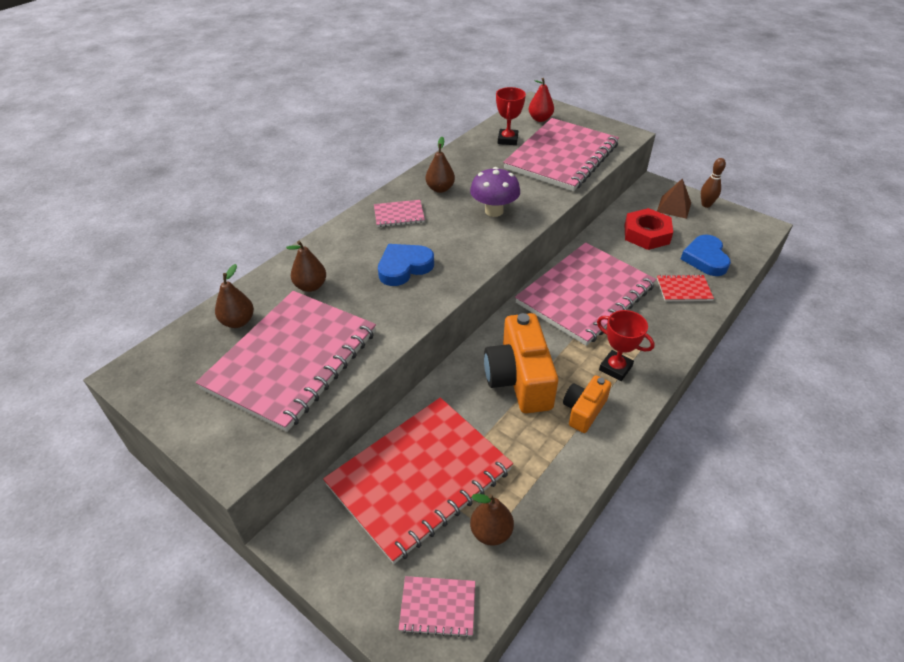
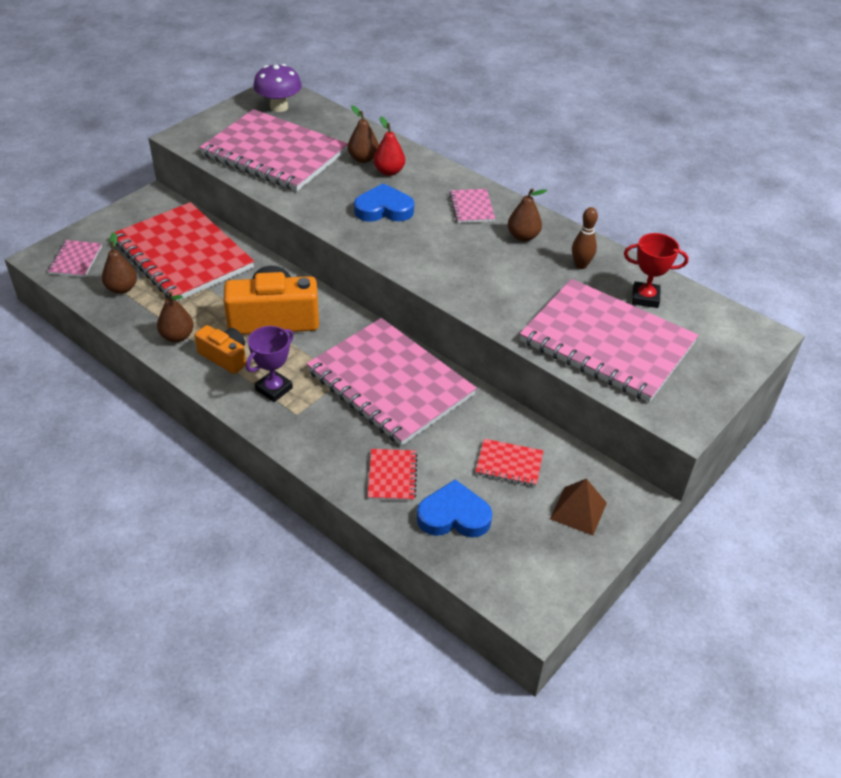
camera: 90 degrees right, 0 degrees up
(238, 321) = (324, 127): brown pear -> brown pear (177, 336)
(404, 267) = (384, 209): blue heart -> blue heart turned 60 degrees counterclockwise
(494, 211) = (478, 273): purple mushroom -> purple mushroom (279, 107)
(540, 119) = (712, 335): red pear -> red pear (389, 171)
(615, 368) = (274, 389): red trophy -> purple trophy
(646, 234) = (509, 464): red nut -> red notebook
(706, 205) = (588, 553): brown bowling pin -> brown bowling pin (580, 265)

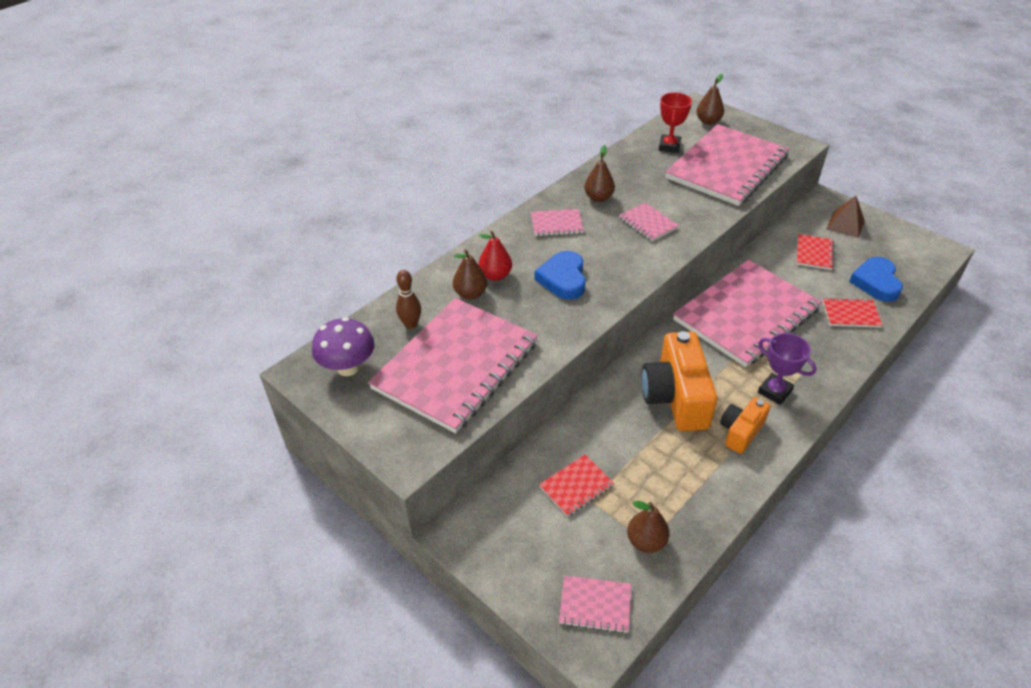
camera: 85 degrees left, 0 degrees up
(177, 336) = (719, 475): brown pear -> brown pear (708, 121)
(183, 255) = (576, 486): red notebook -> red notebook, size x0.41
(479, 268) = (648, 223): none -> pink notebook
(580, 265) = (634, 171): brown bowling pin -> brown bowling pin (411, 324)

